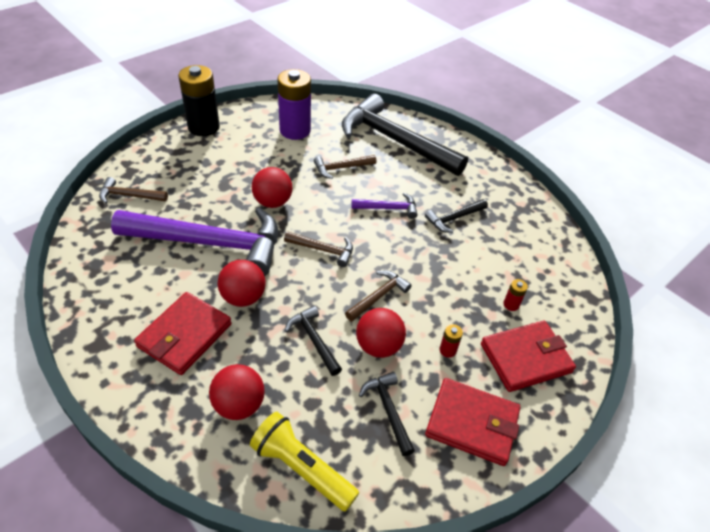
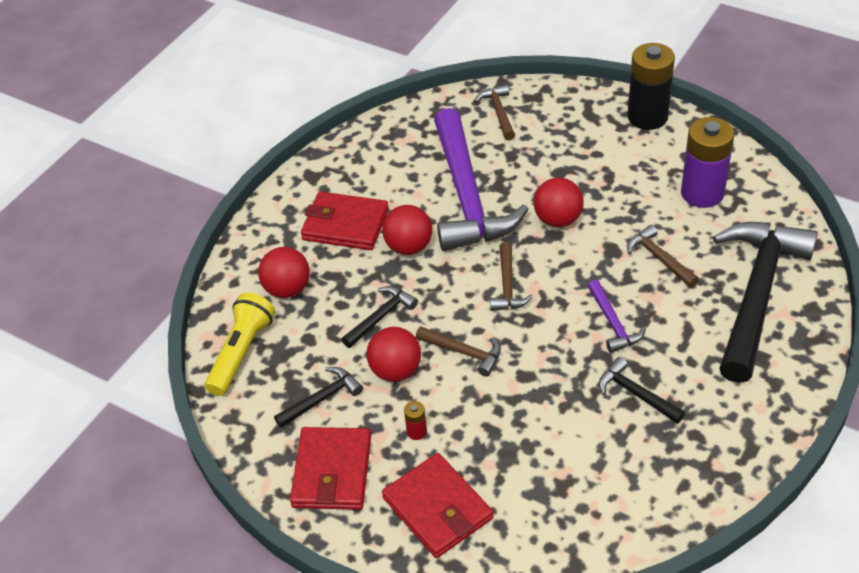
camera: 80 degrees right, 0 degrees up
(511, 304) = (514, 481): red battery -> none

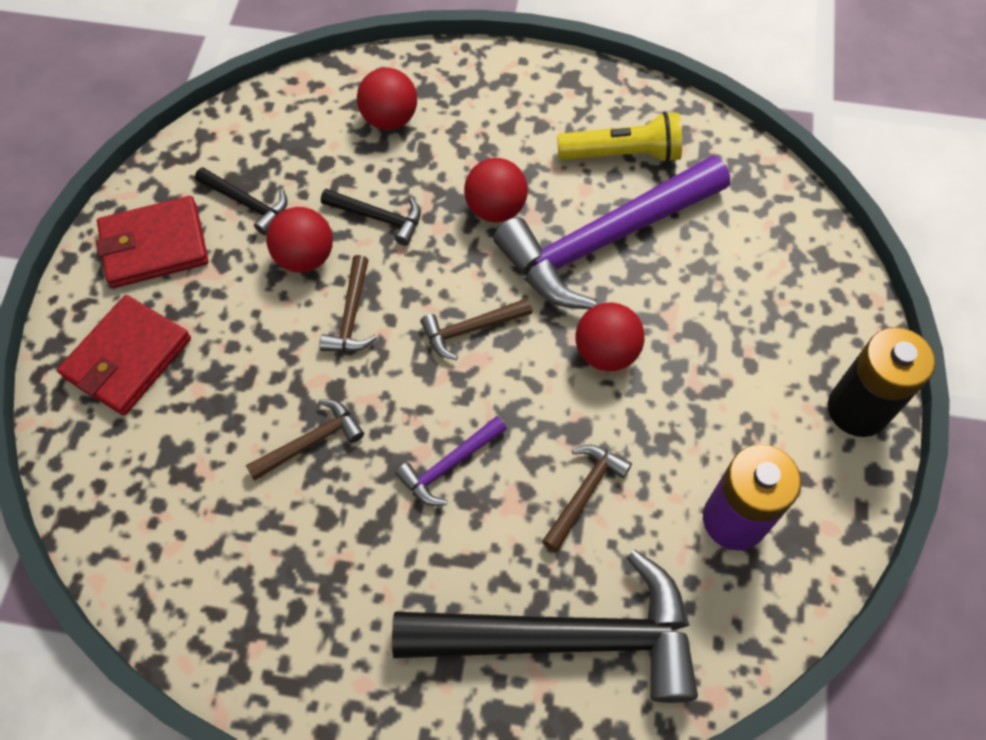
camera: 65 degrees right, 15 degrees up
(241, 352) = (289, 113): yellow flashlight -> yellow flashlight (622, 154)
(345, 225) = (506, 137): red wallet -> none
(416, 432) = (225, 305): red battery -> none
(498, 112) = (772, 229): brown hammer -> brown hammer (311, 441)
(635, 394) = (342, 521): black hammer -> none

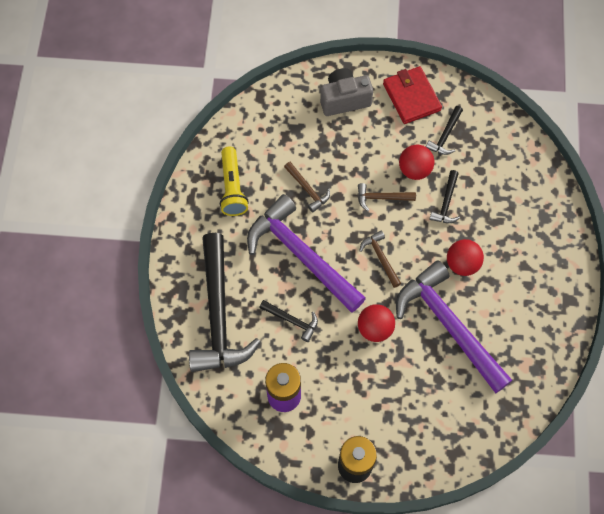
camera: 85 degrees right, 5 degrees up
(128, 358) = (344, 99): red wallet -> grey camera
(389, 119) = (517, 200): red ball -> none
(449, 465) = (301, 255): purple hammer -> purple hammer, size x2.31
(584, 493) = (292, 320): brown hammer -> black hammer
(622, 154) = (514, 334): yellow flashlight -> yellow flashlight (232, 188)

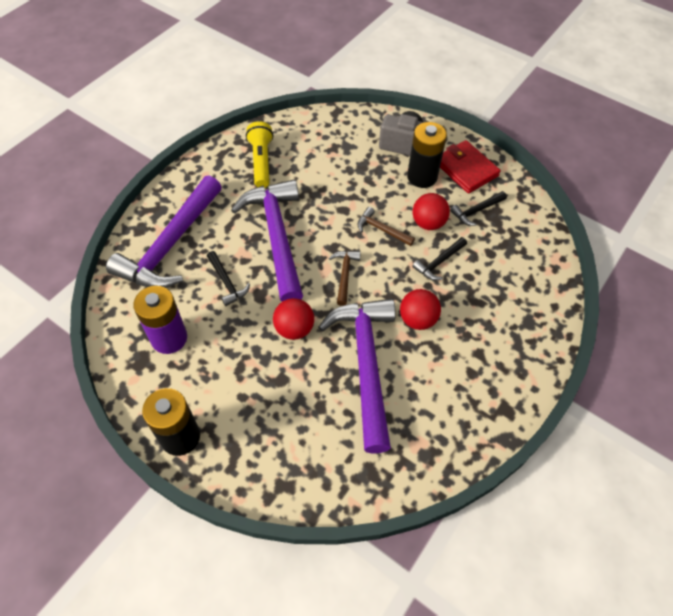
camera: 30 degrees right, 10 degrees down
(218, 315) = (170, 245): black hammer -> purple hammer
(232, 188) = (261, 161): yellow flashlight -> yellow flashlight turned 150 degrees clockwise
(307, 189) = (322, 192): brown hammer -> none
(380, 126) = (422, 177): none -> black battery
(411, 97) = (466, 169): red wallet -> red wallet turned 45 degrees counterclockwise

